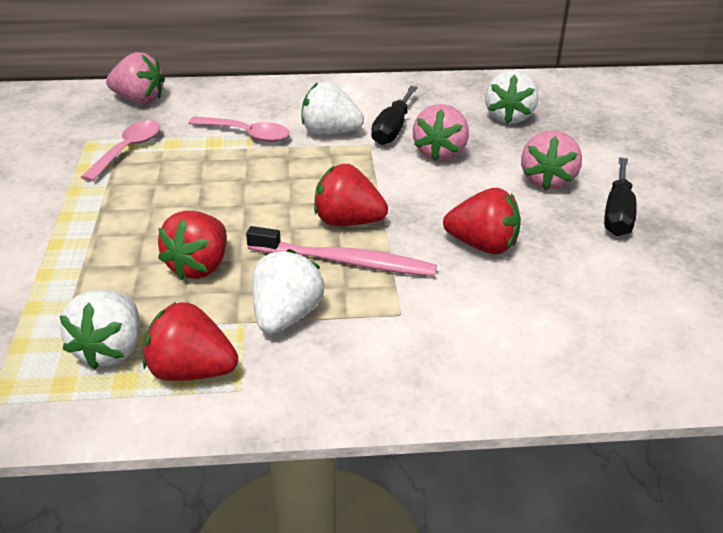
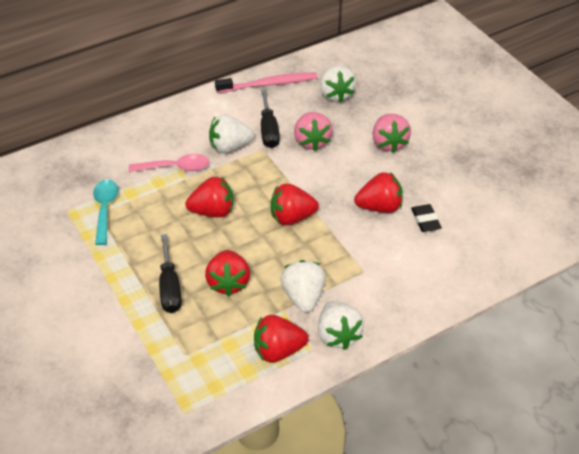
camera: 25 degrees left, 10 degrees up
(110, 350) = (223, 356): white strawberry -> white strawberry (338, 335)
(128, 150) = (105, 209): pink spoon -> turquoise spoon
(139, 100) = (72, 161): pink strawberry -> none
(251, 187) = (213, 211): none -> red strawberry
(345, 261) = (310, 247): pink toothbrush -> pink toothbrush (269, 84)
(543, 281) = (425, 220): none -> black eraser
(617, 213) = (440, 155): black screwdriver -> black screwdriver (170, 287)

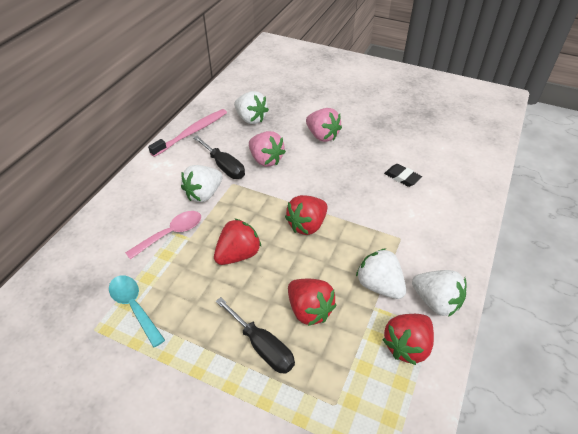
camera: 35 degrees left, 0 degrees up
(379, 207) = (362, 184): red strawberry -> none

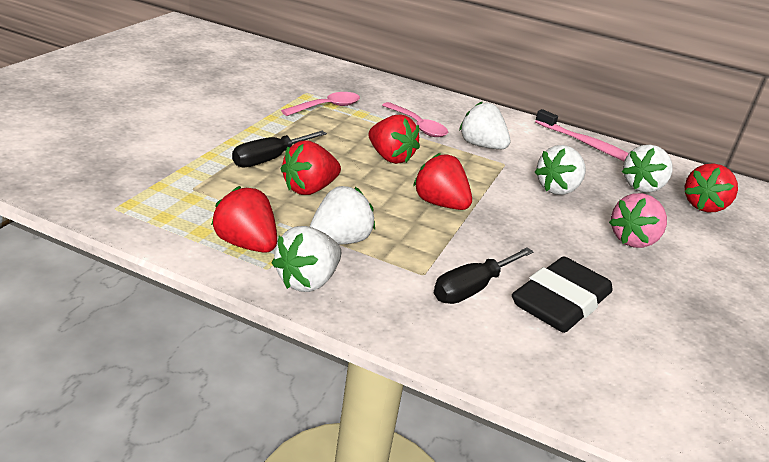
camera: 85 degrees right, 15 degrees down
(134, 307) = (327, 107): turquoise spoon -> pink spoon
(224, 166) = (533, 161): black screwdriver -> black screwdriver (472, 288)
(266, 160) = (557, 189): pink strawberry -> white strawberry
(269, 98) = (704, 206): none -> red strawberry
(402, 177) = (560, 302): black eraser -> black eraser, size x2.02

